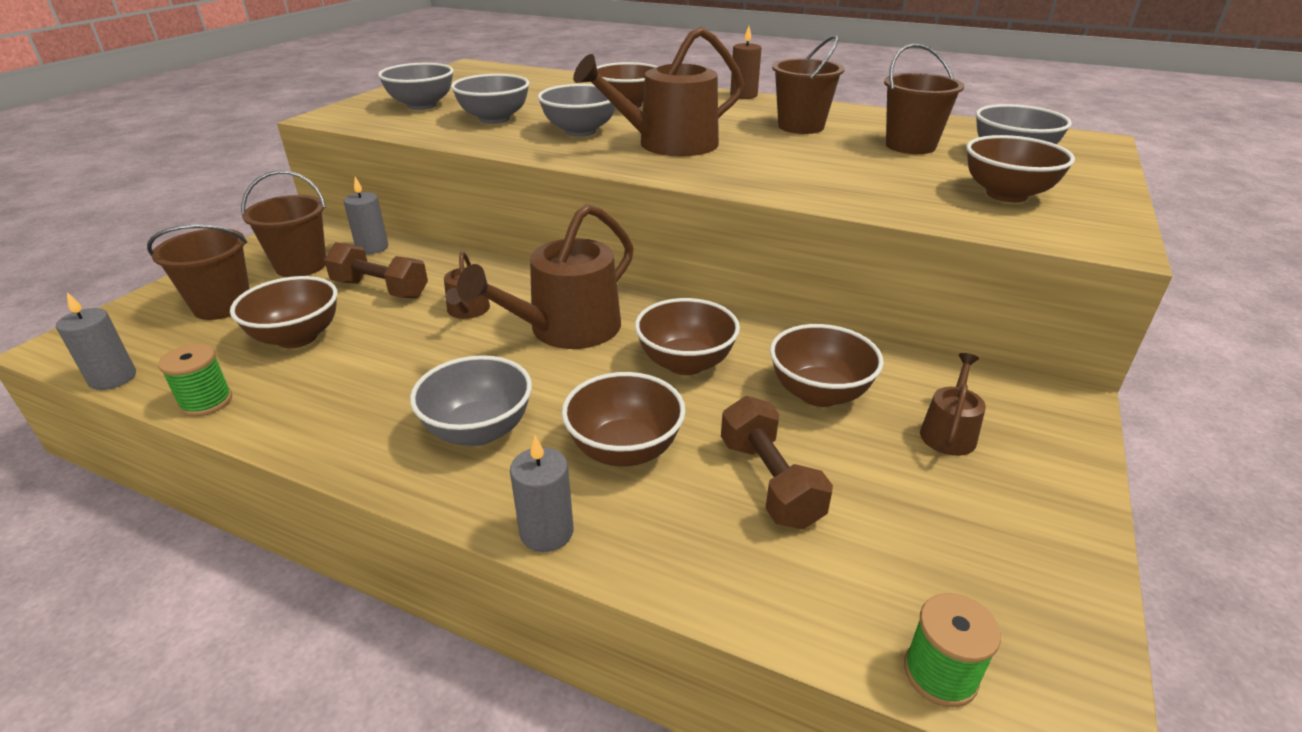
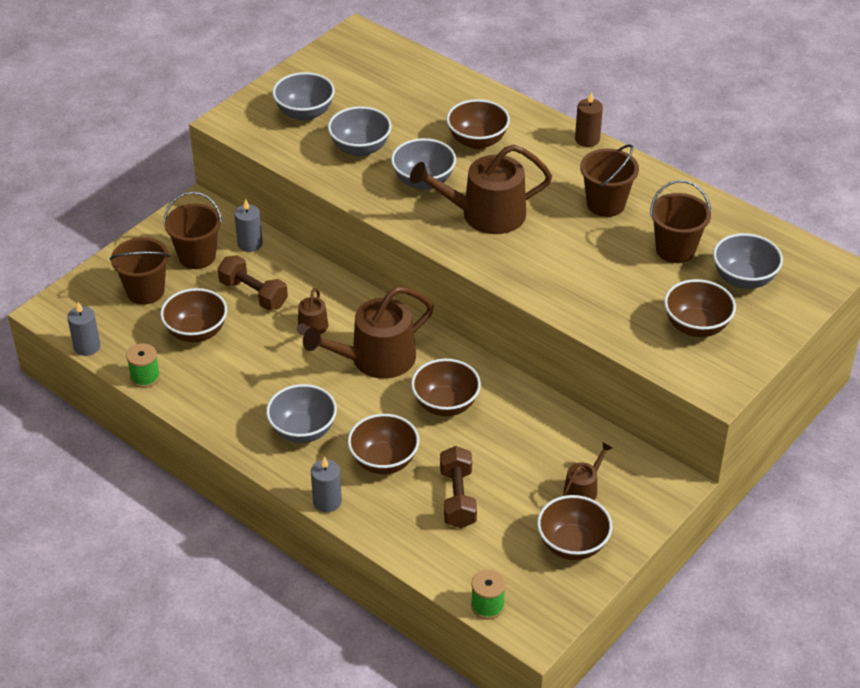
camera: 15 degrees right, 10 degrees up
(819, 393) = (520, 445): brown bowl -> brown bowl (572, 545)

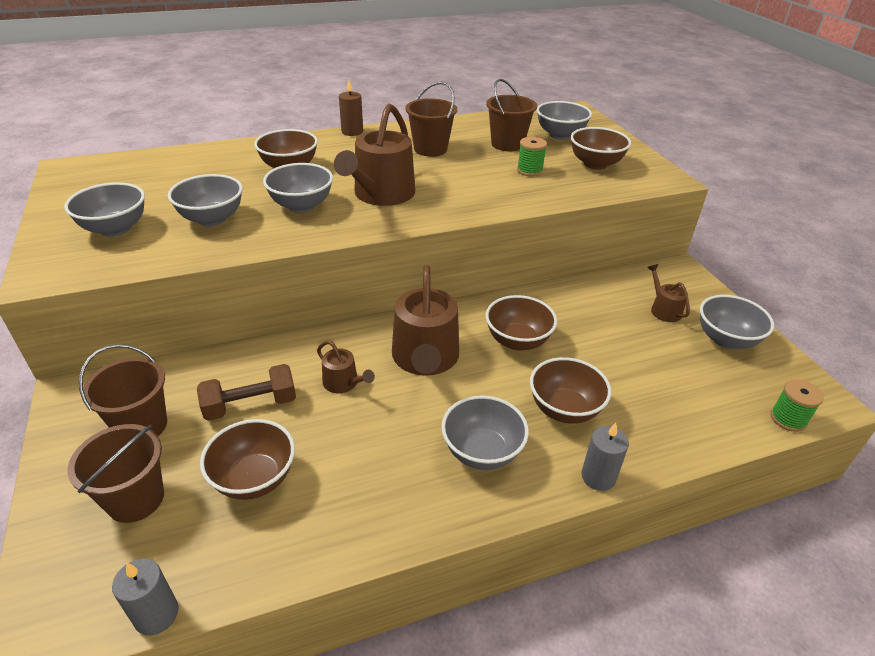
camera: 60 degrees left, 5 degrees down
(145, 377) = (277, 567): green spool -> green spool (529, 170)
(250, 244) = (178, 376): grey candle -> none
(457, 498) = (640, 381): brown dumbbell -> none
(572, 545) = (726, 339): brown bowl -> grey bowl

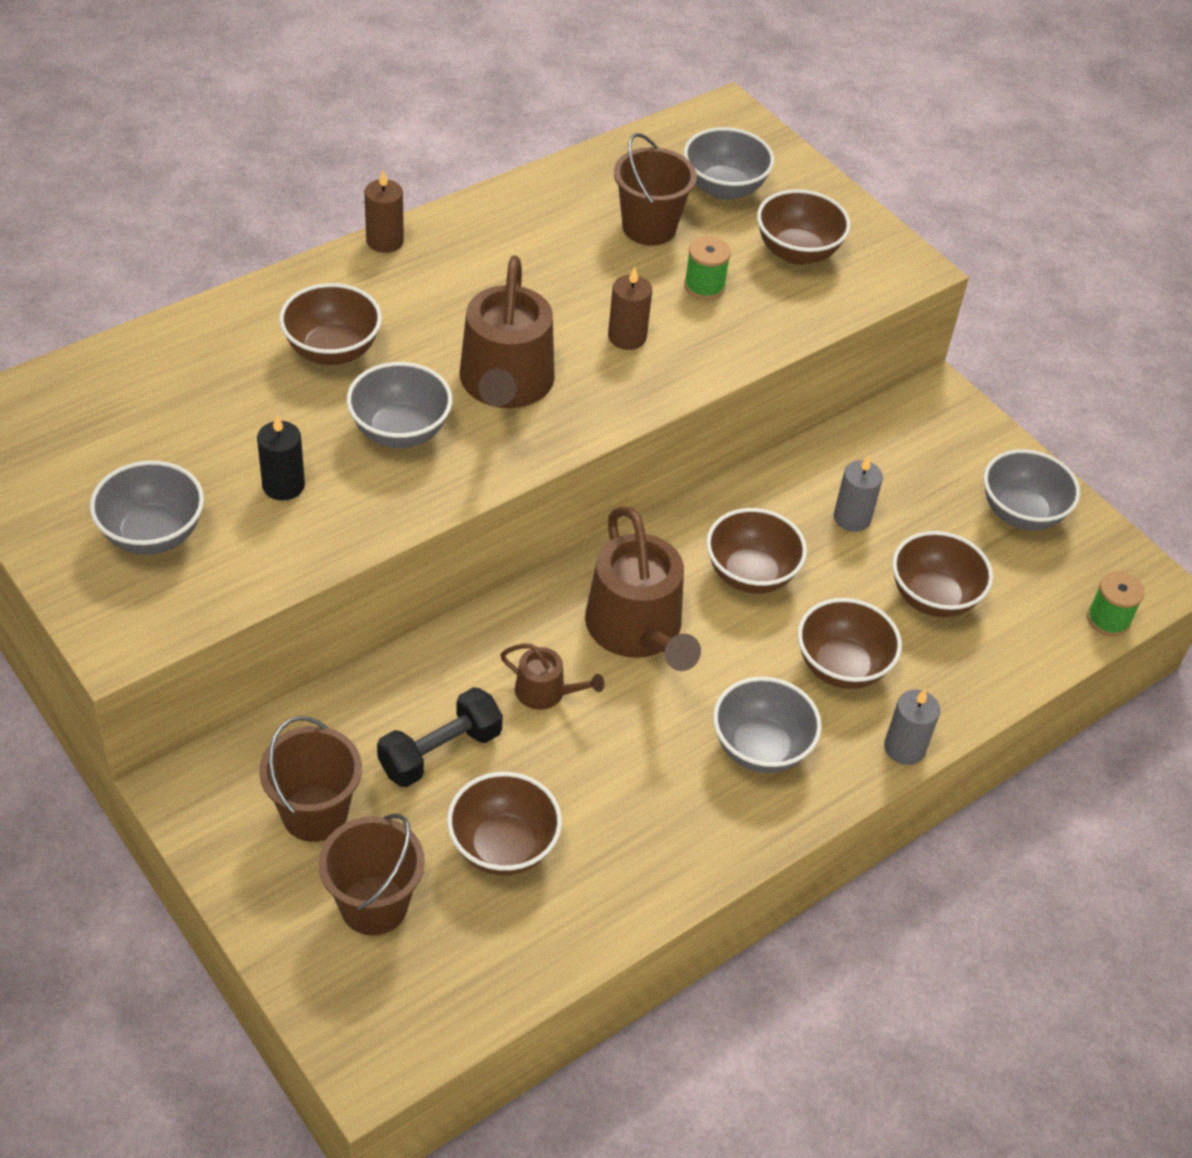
camera: 20 degrees left, 10 degrees up
(156, 614) = (484, 1017): grey candle -> grey candle (852, 518)
(212, 219) = (283, 485): grey bowl -> black candle
(250, 405) = (440, 752): brown dumbbell -> black dumbbell
(430, 149) = (533, 262): brown bucket -> none
(469, 185) = (627, 337): none -> brown candle
(647, 378) = (933, 597): none -> brown bowl
(663, 309) = (932, 478): brown watering can -> none

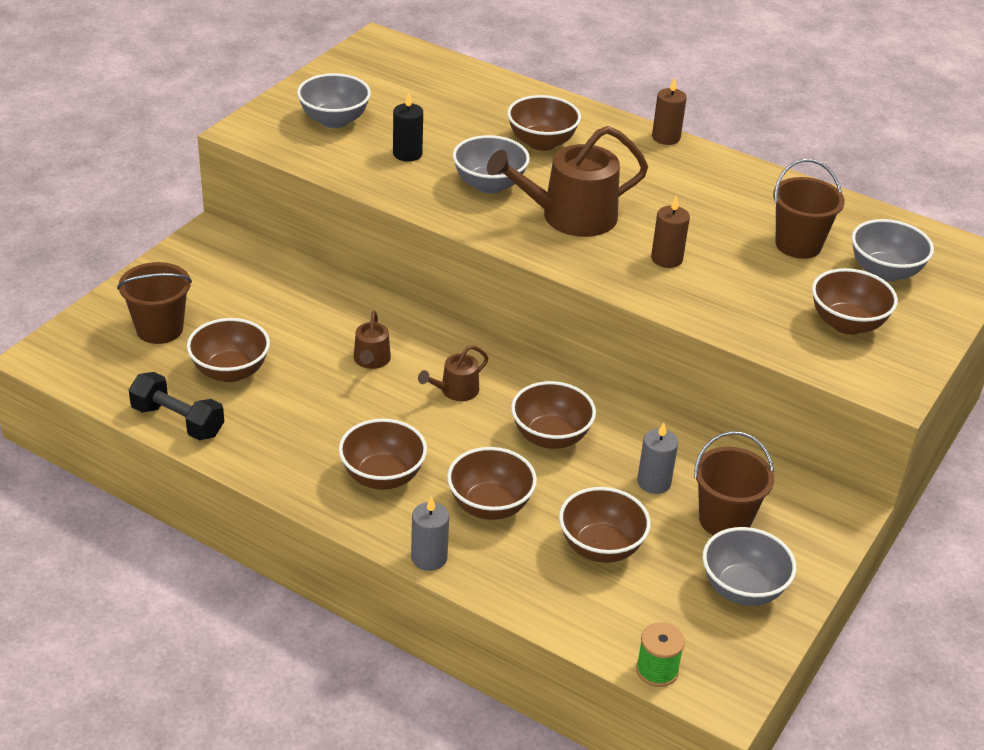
camera: 70 degrees right, 10 degrees down
(315, 813) = (217, 288): brown bucket -> brown bucket (724, 520)
(440, 752) = (293, 326): black dumbbell -> black dumbbell (178, 421)
(638, 630) = (456, 391): brown watering can -> brown watering can, size x0.49
(704, 286) = (758, 284): green spool -> none
(760, 748) = (382, 476): grey bowl -> brown bowl

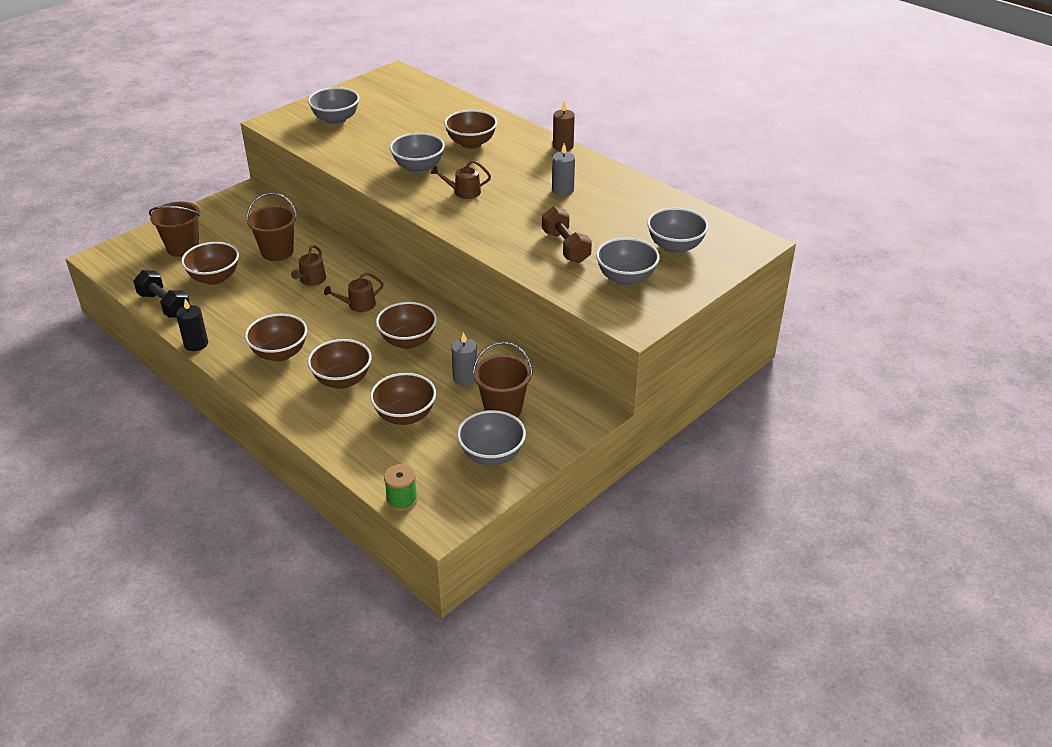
camera: 15 degrees right, 0 degrees up
(407, 154) = (373, 144): black candle -> black candle (196, 344)
(429, 558) = (283, 408): grey candle -> grey candle (562, 190)
(570, 216) = (463, 192): brown watering can -> brown watering can, size x0.49
(666, 259) = (517, 224): brown candle -> none
(746, 285) = (565, 247): none -> brown dumbbell
(798, 245) = (620, 223): brown bucket -> brown bucket (277, 252)
(847, 324) = (626, 278): brown bowl -> grey bowl

